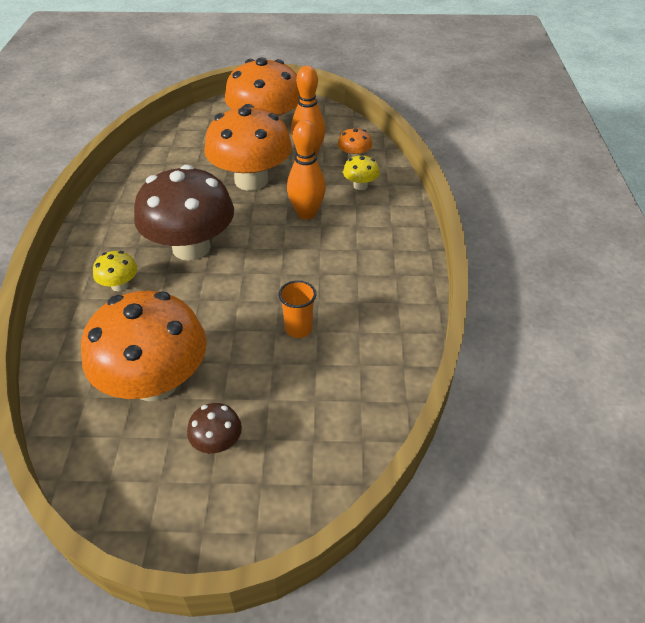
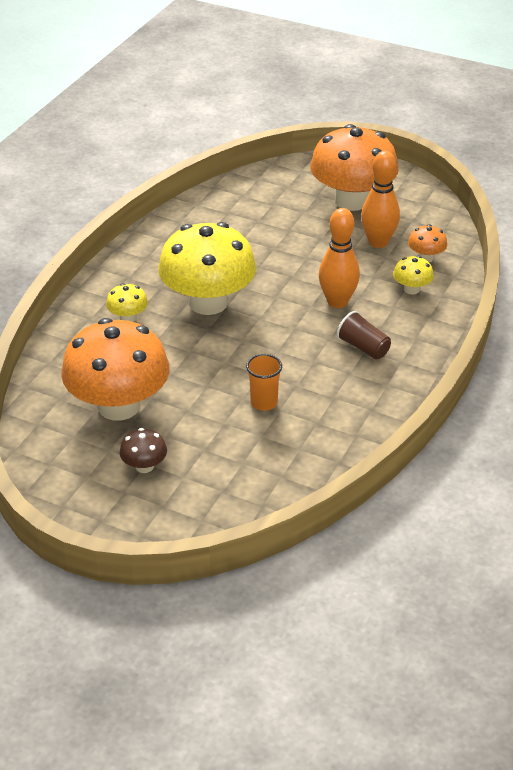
camera: 25 degrees right, 5 degrees down
(191, 247) = (208, 302): brown mushroom -> yellow mushroom
(251, 180) = (302, 253): orange mushroom -> none
(354, 247) = (363, 347): none -> brown cup

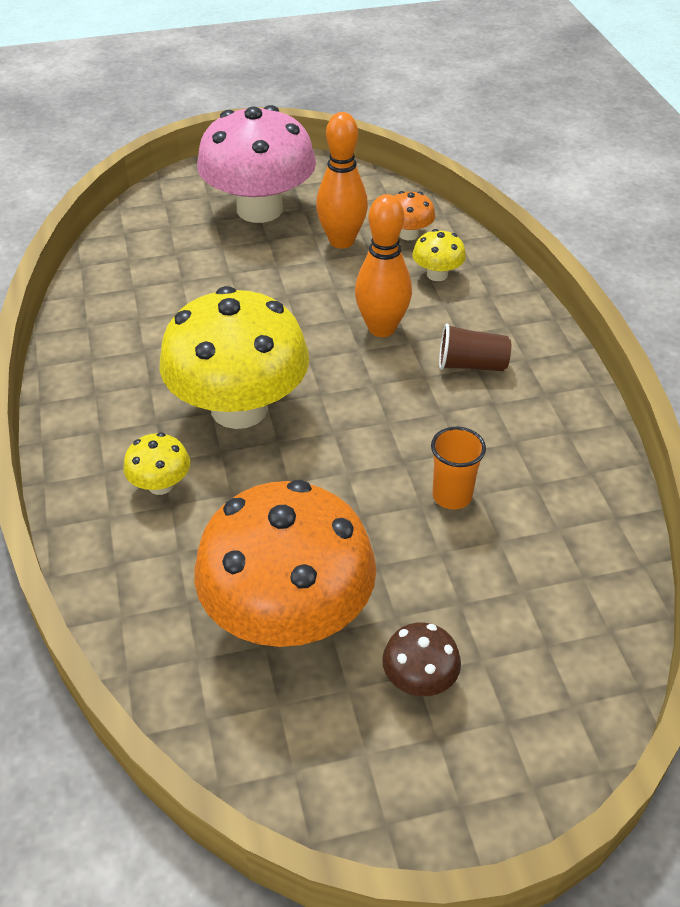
camera: 40 degrees left, 5 degrees up
(352, 200) = (259, 209): orange mushroom -> pink mushroom

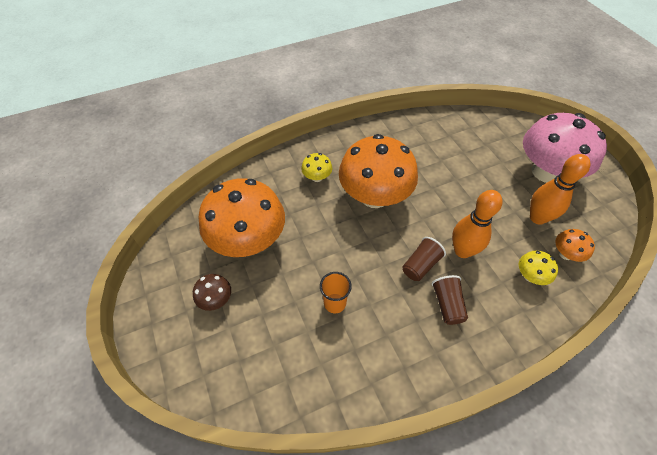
camera: 80 degrees right, 10 degrees up
(239, 408) = (374, 196): yellow mushroom -> orange mushroom
(398, 379) = (420, 265): none -> brown cup

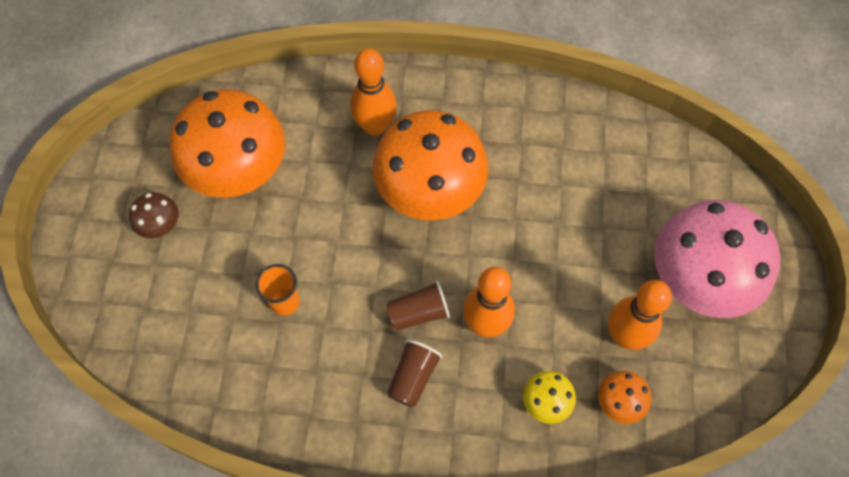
camera: 30 degrees right, 10 degrees up
(317, 177) = (375, 126): yellow mushroom -> orange bowling pin

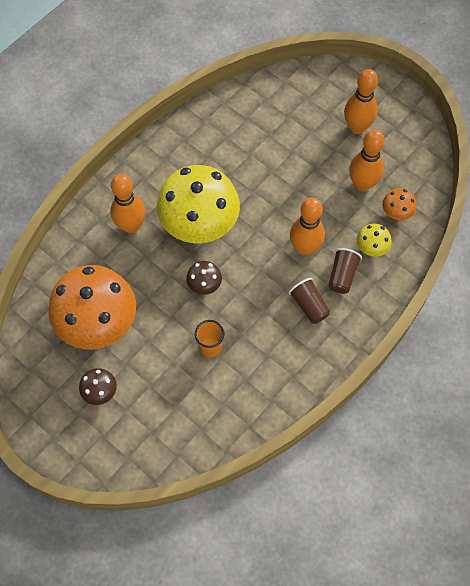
camera: 55 degrees left, 0 degrees up
(358, 245) = (204, 284): none -> brown mushroom
(418, 313) = (272, 278): brown cup -> brown cup (342, 276)
(430, 191) = (199, 223): orange mushroom -> yellow mushroom
(698, 279) = (357, 127): pink mushroom -> orange bowling pin

